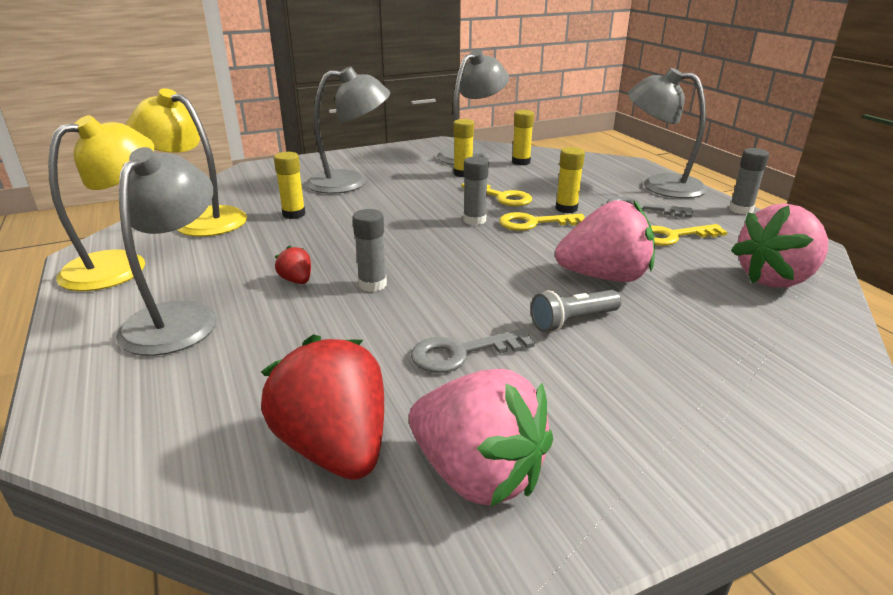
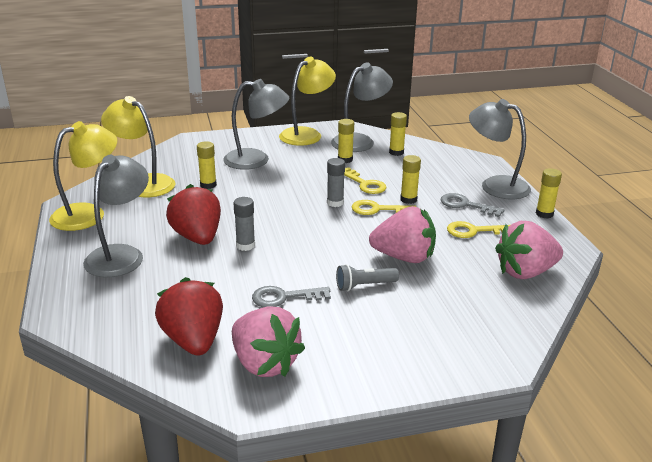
camera: 10 degrees right, 0 degrees up
(297, 281) = (197, 237): red strawberry -> red strawberry, size x2.27
(403, 152) = (306, 134): none -> yellow lamp
(741, 210) = (544, 214): grey glue stick -> yellow glue stick

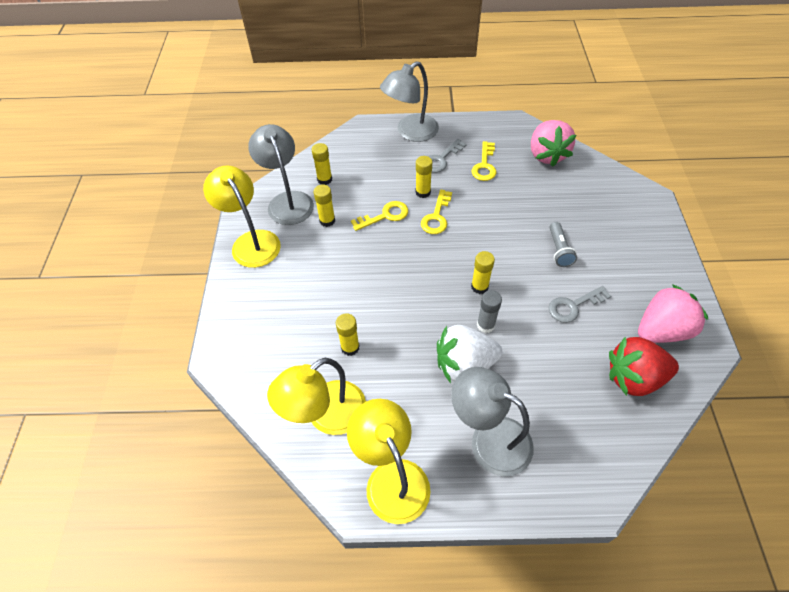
camera: 75 degrees left, 25 degrees up
(197, 237) = (464, 365): red strawberry -> white strawberry
(256, 160) = (301, 296): grey lamp -> none
(284, 297) = (573, 306): grey key -> grey key turned 60 degrees clockwise
(335, 203) = (417, 244): grey glue stick -> none
(404, 257) = (519, 217): pink strawberry -> none
(544, 214) = (465, 120): yellow glue stick -> yellow glue stick (479, 287)

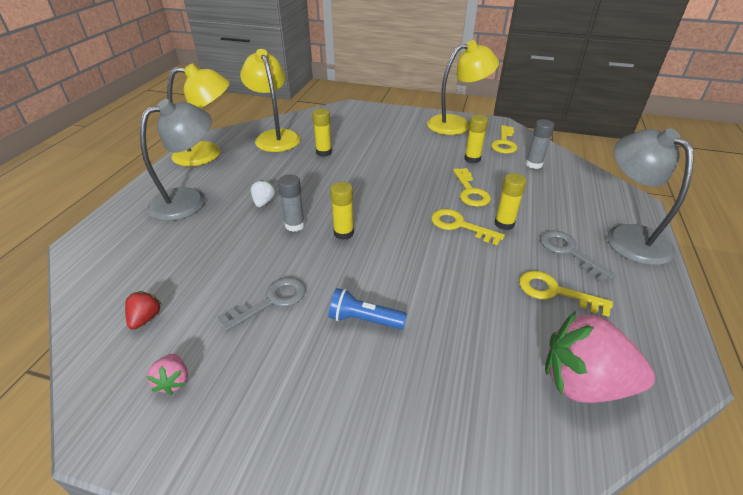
camera: 105 degrees right, 15 degrees down
(287, 201) = (504, 143): grey lamp -> yellow key
(324, 179) = (534, 164): yellow glue stick -> grey glue stick
(464, 365) = (263, 202): white strawberry -> white strawberry, size x0.44
(559, 250) = (364, 320): grey flashlight -> blue flashlight
(573, 306) = (271, 301): grey key -> grey key turned 60 degrees clockwise
(634, 378) = (146, 318): red strawberry -> red strawberry, size x0.44
(661, 330) = (173, 381): pink strawberry -> pink strawberry, size x0.44

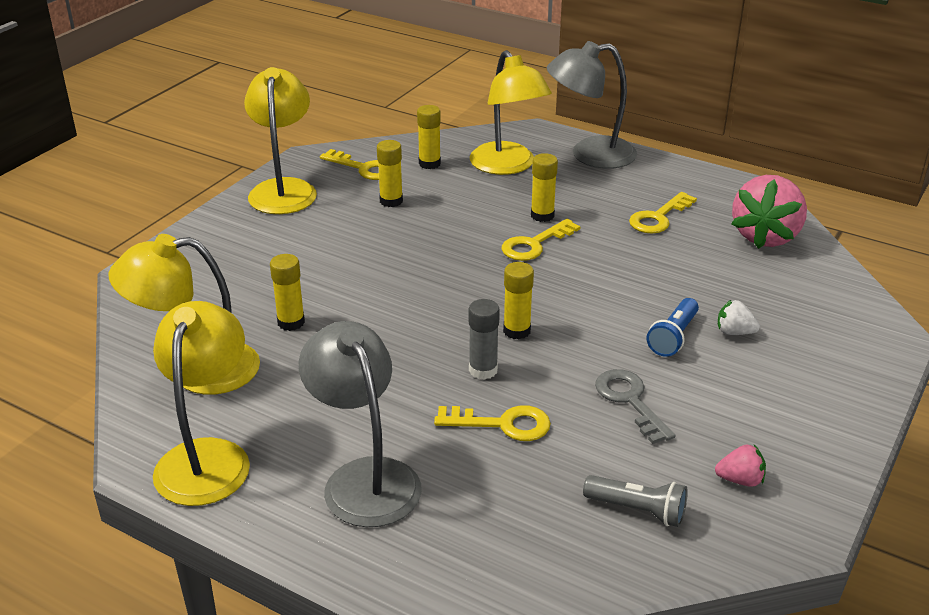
camera: 75 degrees left, 5 degrees down
(146, 318) = (637, 510): red strawberry -> grey flashlight
(263, 202) = (412, 395): white strawberry -> white strawberry (734, 332)
(470, 191) = (468, 221): yellow key -> yellow key (503, 424)
(534, 164) = (429, 163): grey glue stick -> yellow glue stick
(564, 197) = (508, 166): none -> yellow lamp
(568, 252) = (603, 192): grey key -> none

